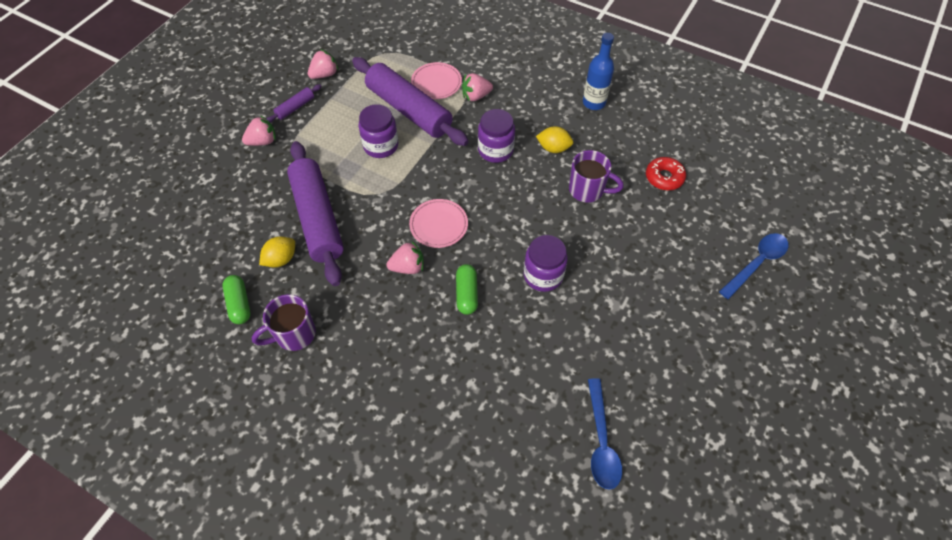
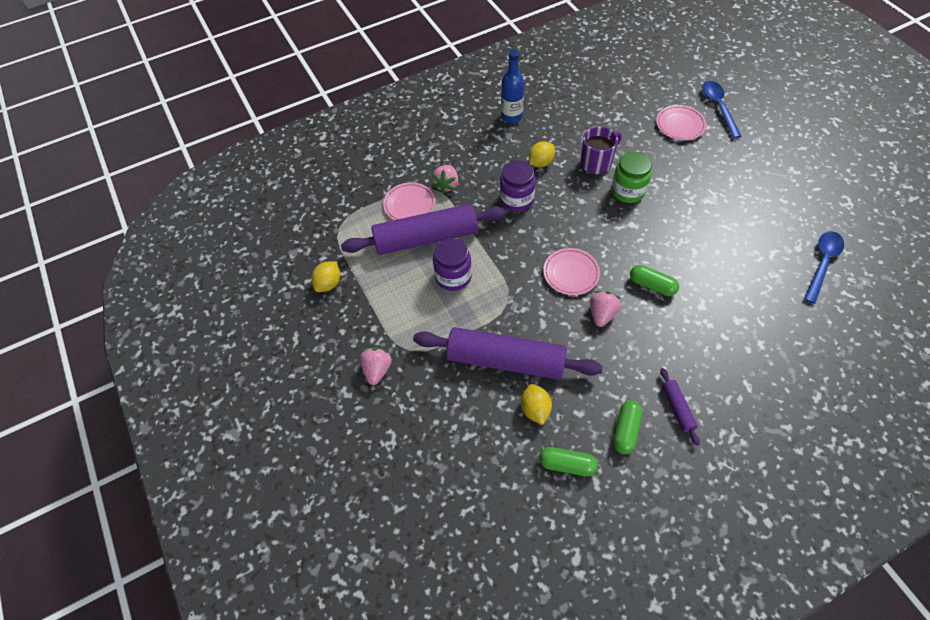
camera: 55 degrees left, 0 degrees up
(294, 334) = (625, 430): purple mug -> green capsule
(295, 107) = (353, 325): purple rolling pin -> purple rolling pin (677, 408)
(324, 74) = (328, 283): pink strawberry -> yellow lemon
(543, 275) = (661, 228): purple jar -> none
(570, 229) = (627, 191): none -> green jar
(601, 441) = (822, 263): blue spoon -> blue spoon turned 90 degrees counterclockwise
(664, 177) = (613, 115): red donut -> none
(698, 238) = (680, 125): none -> pink plate

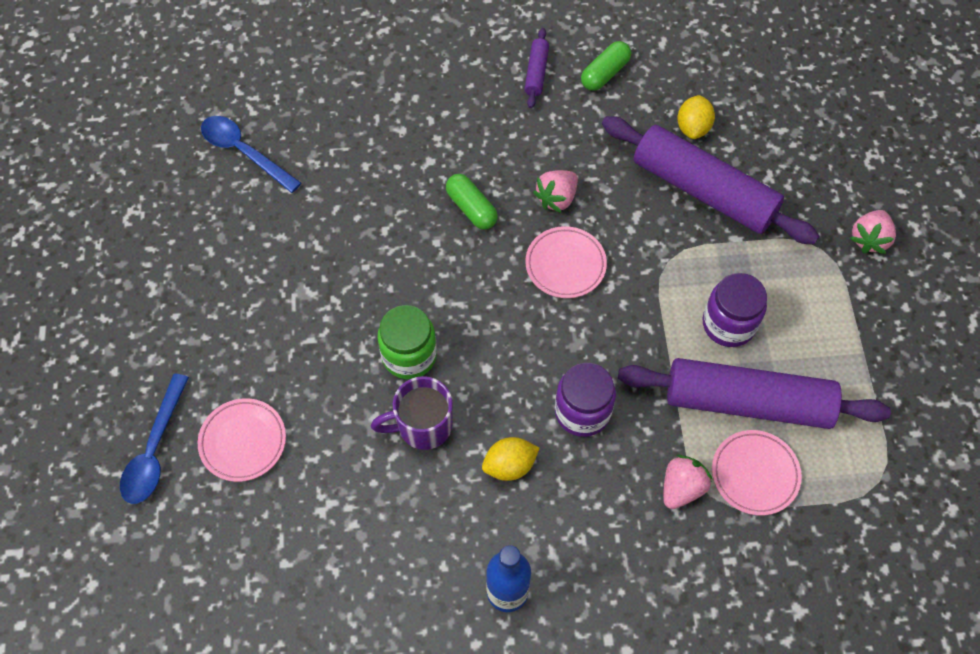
camera: 160 degrees left, 5 degrees up
(328, 283) = (913, 385): yellow lemon -> none
(567, 464) = (684, 67): green capsule -> none
(822, 263) = (244, 152): blue spoon -> blue spoon turned 75 degrees clockwise

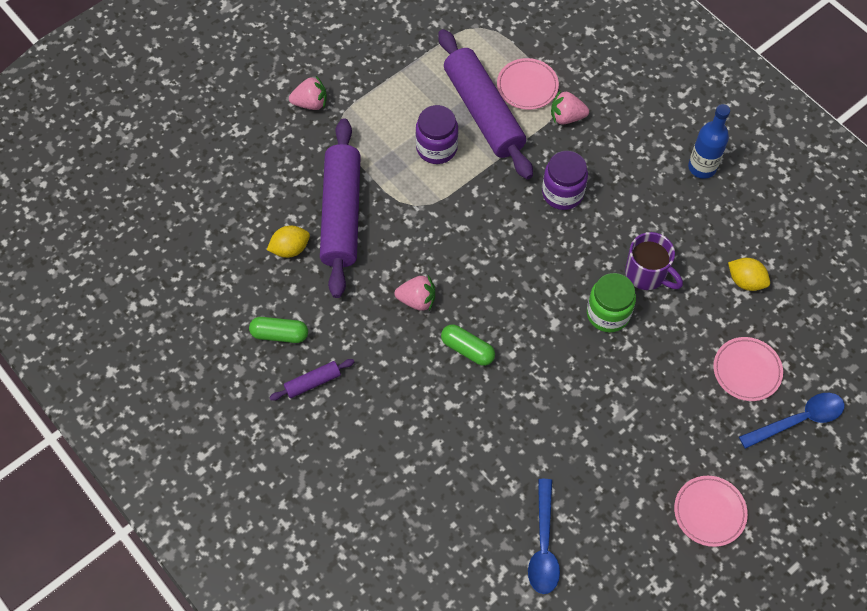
camera: 125 degrees left, 0 degrees up
(471, 208) = (467, 349): green capsule -> green capsule turned 75 degrees counterclockwise
(509, 465) = (629, 211): yellow lemon -> yellow lemon (745, 281)
(565, 265) = (466, 263): pink plate -> pink plate (709, 512)

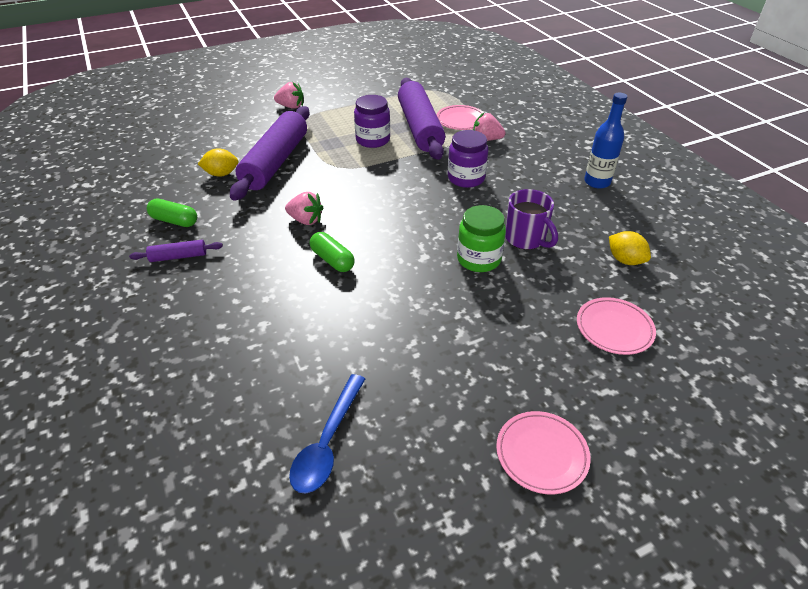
camera: 15 degrees right, 20 degrees down
(798, 420) = (669, 384): blue spoon -> none

